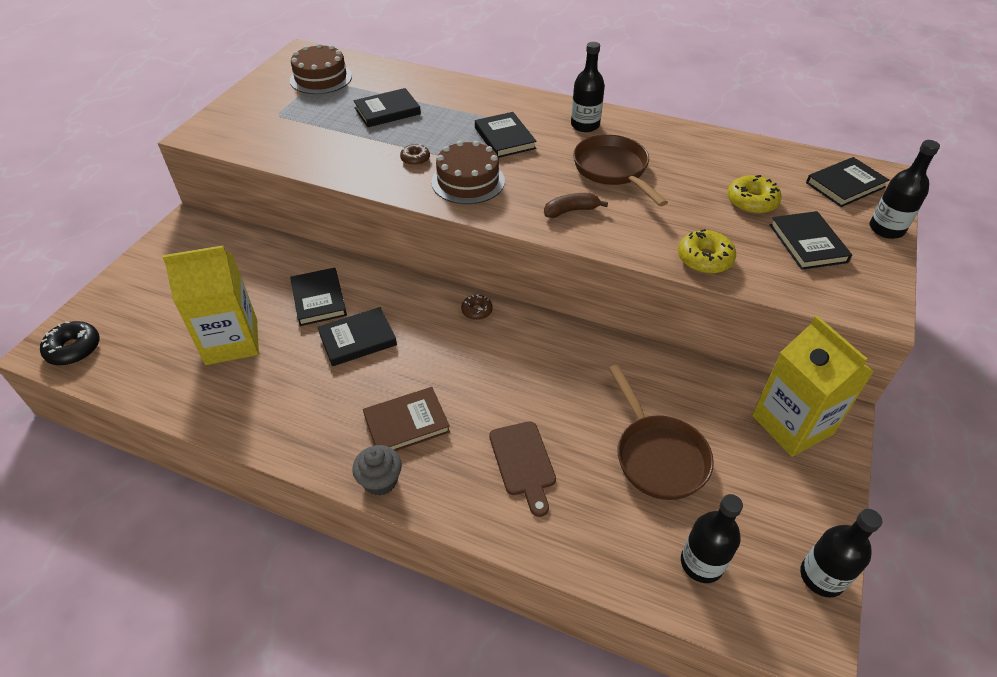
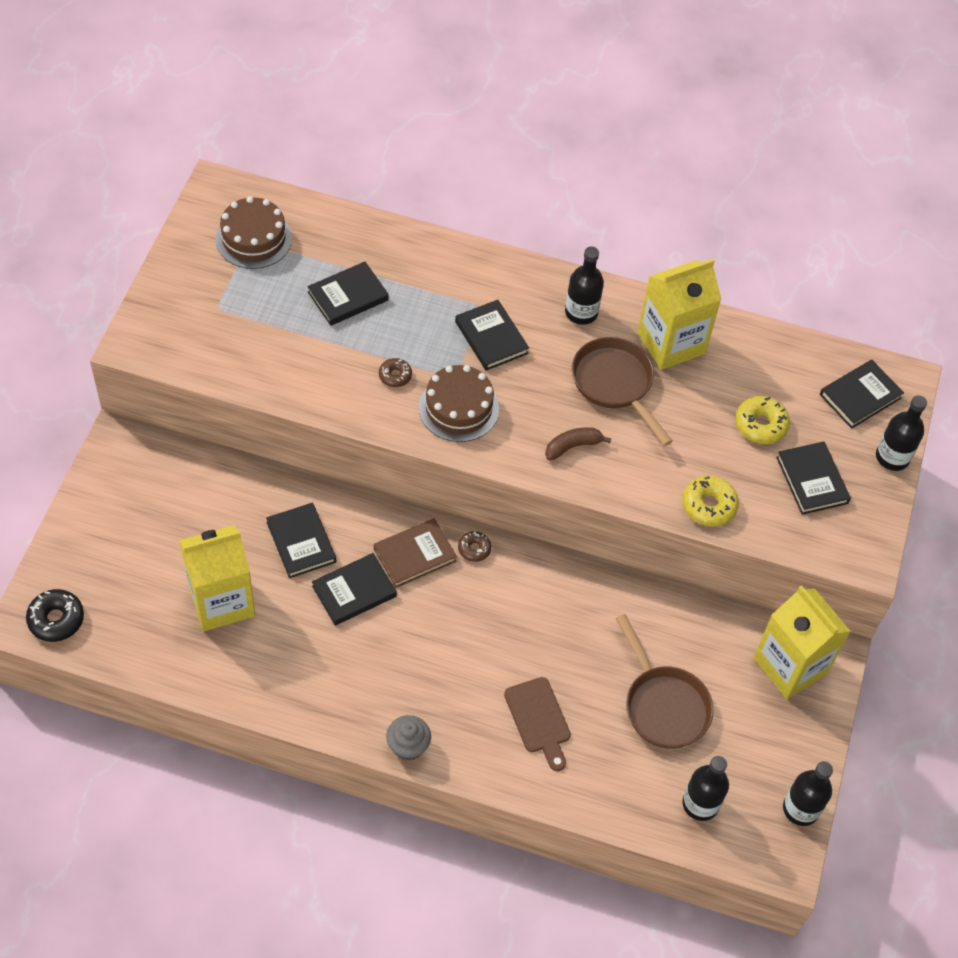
camera: 10 degrees left, 10 degrees up
(406, 423) = (422, 685): brown book -> brown book (414, 555)
(664, 145) = (671, 343): none -> yellow carton

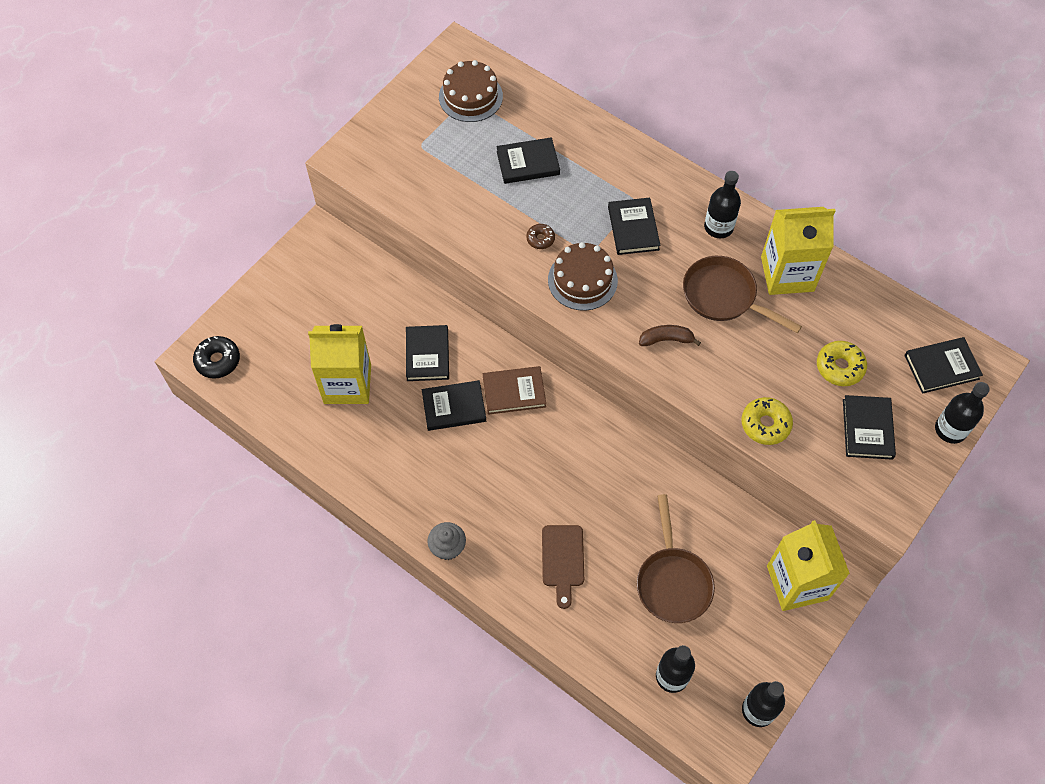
camera: 25 degrees right, 5 degrees up
(474, 549) = (564, 401): brown donut -> none
(615, 384) = (724, 296): brown pan -> brown pan turned 45 degrees counterclockwise

